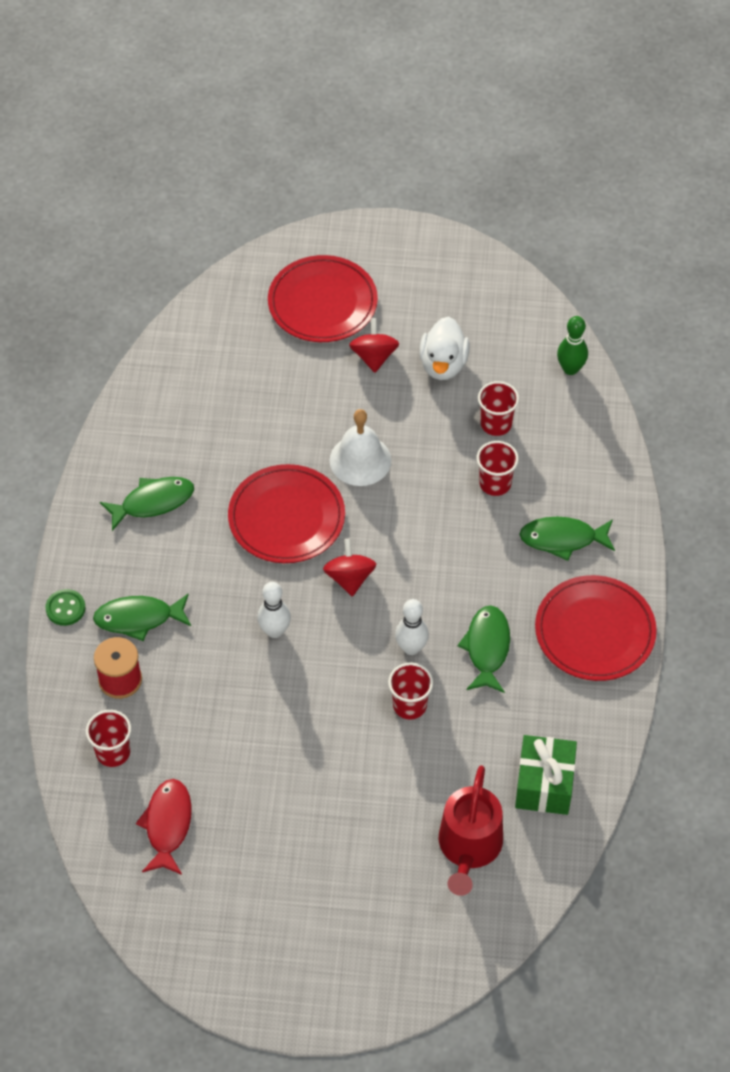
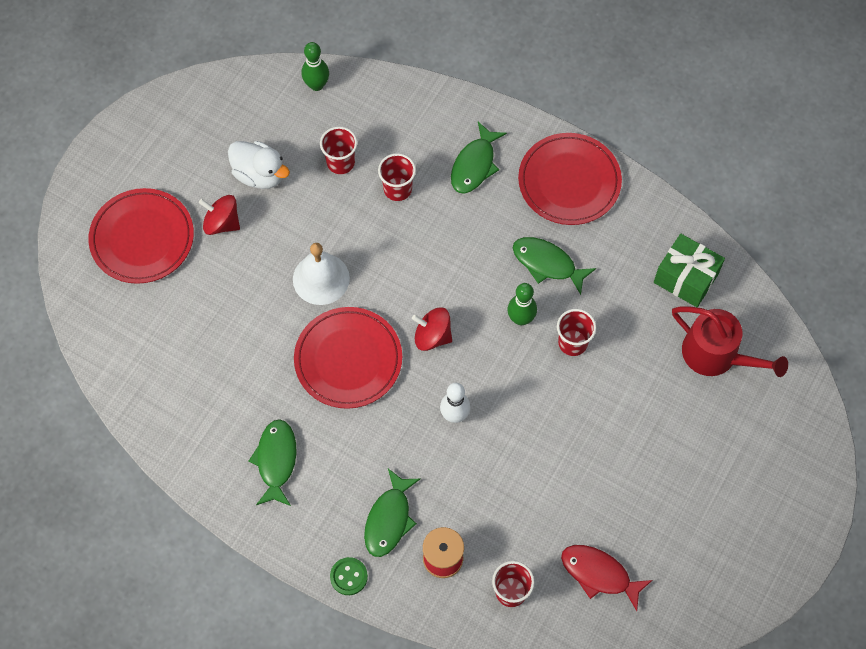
camera: 65 degrees left, 10 degrees up
(411, 648) = (521, 318): white bowling pin -> green bowling pin

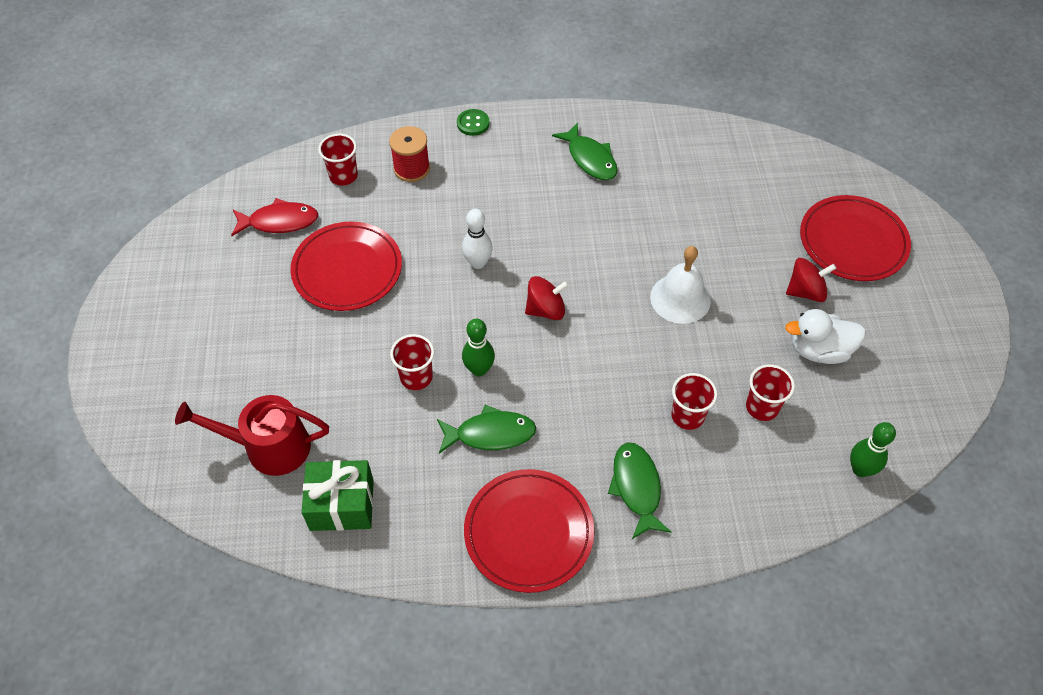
camera: 145 degrees right, 10 degrees down
(348, 359) = (599, 252): red plate -> red plate (347, 269)
(389, 519) = (472, 170): green fish -> none

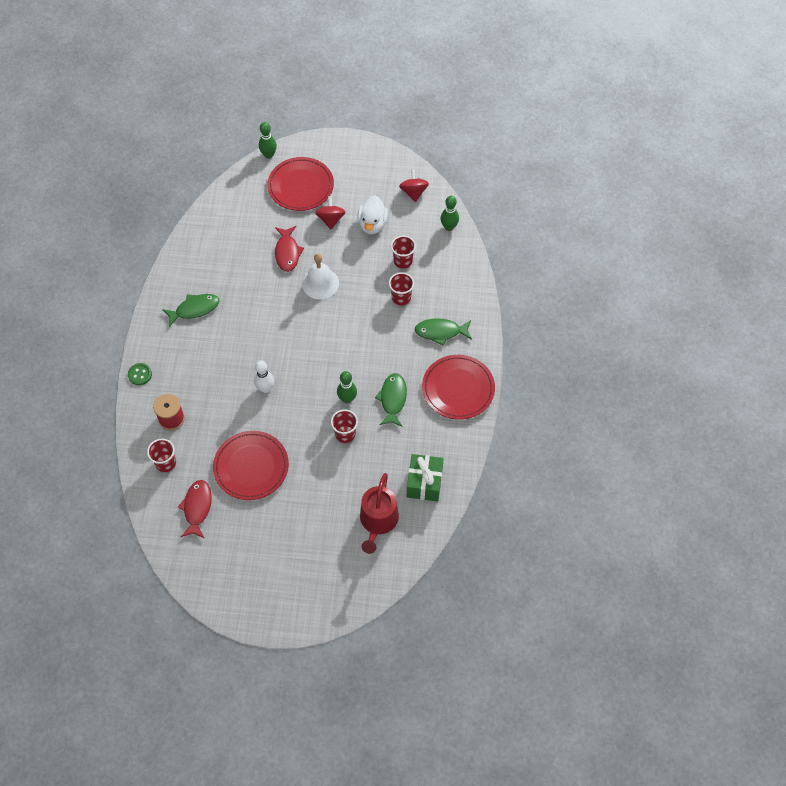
camera: 80 degrees left, 5 degrees up
(546, 309) = (311, 356): red spinning top -> red spinning top (413, 192)
(722, 247) = (287, 253): none -> red fish
(894, 192) = (269, 155): none -> green bowling pin

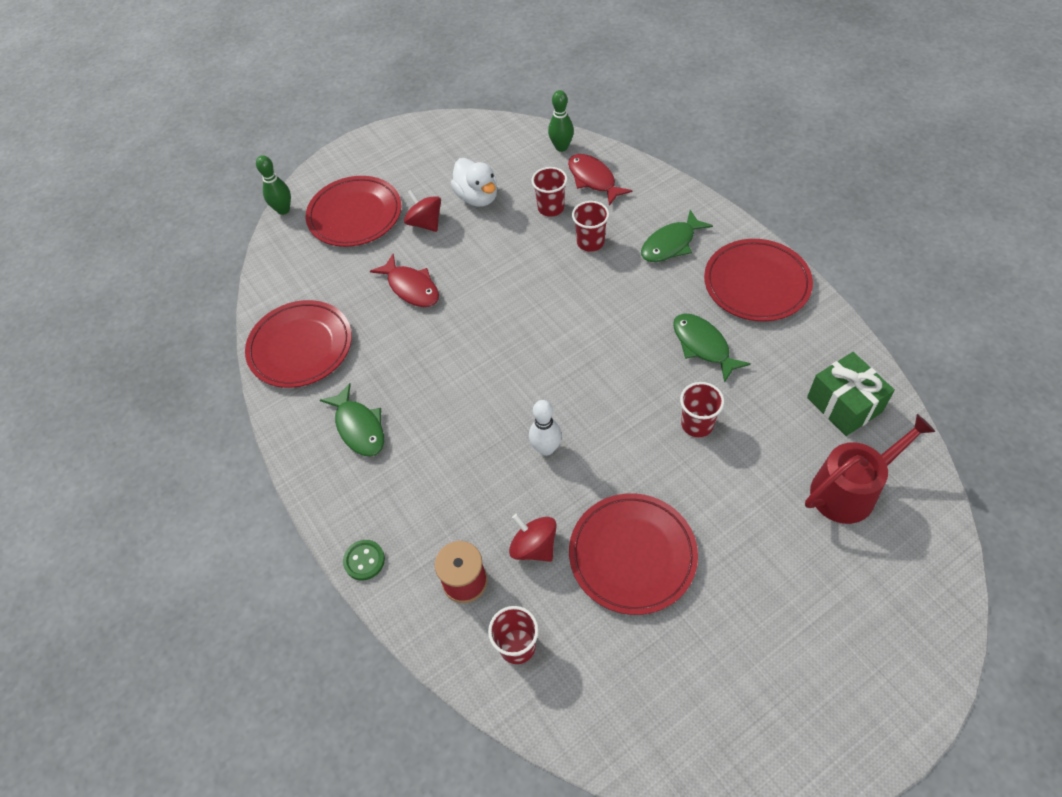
camera: 35 degrees left, 5 degrees down
(194, 309) = (359, 427): green fish -> green fish turned 120 degrees clockwise
(197, 508) = (622, 669): red fish -> red fish (593, 179)
(206, 244) = (300, 347): none -> red plate
(320, 283) = (484, 291): white bell -> none
(347, 399) = (654, 385): green bowling pin -> none
(378, 521) = (850, 490): red watering can -> red watering can turned 90 degrees counterclockwise
(413, 192) = (488, 141): red spinning top -> red spinning top (534, 546)

